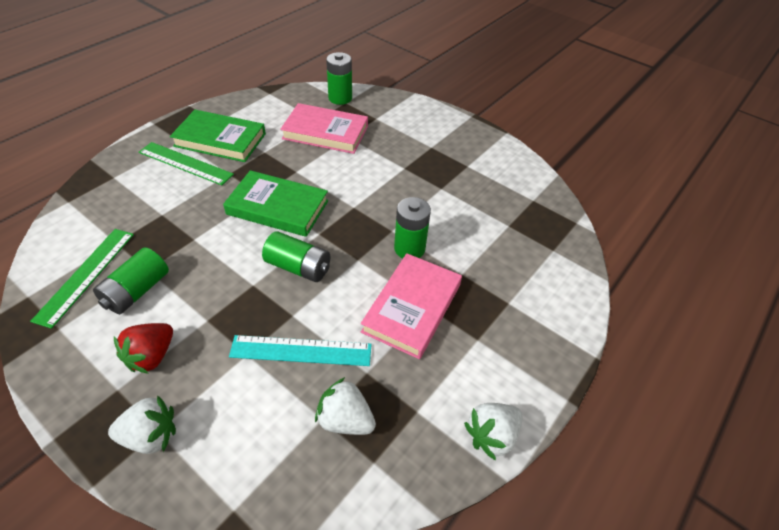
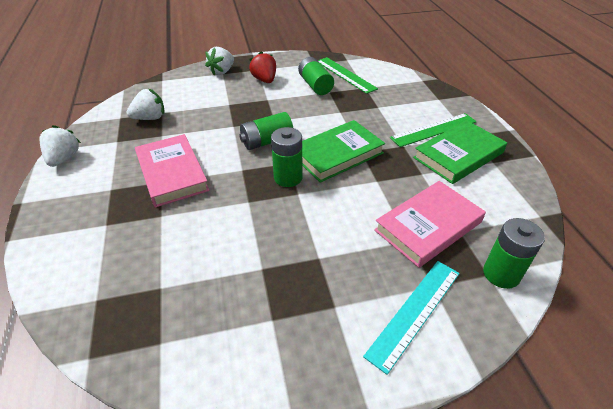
camera: 130 degrees right, 5 degrees down
(301, 351) = (206, 120): turquoise ruler -> turquoise ruler (414, 312)
(409, 248) = (219, 201): green battery -> green battery (288, 178)

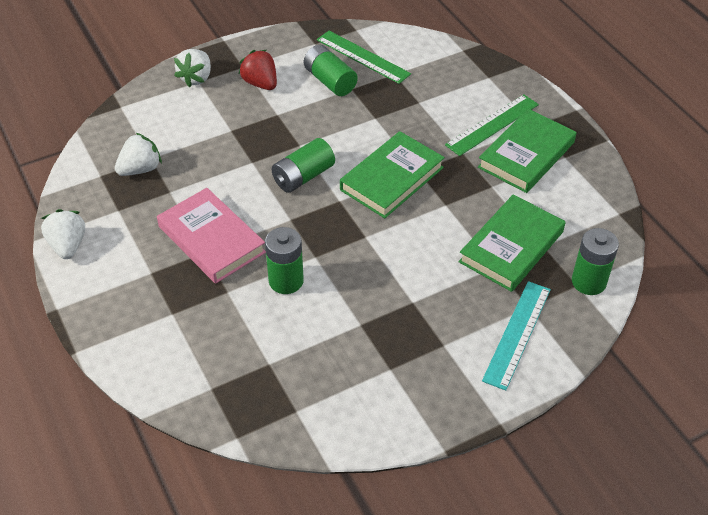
camera: 15 degrees left, 5 degrees up
(288, 178) = (347, 219): green battery -> green battery (286, 281)
(428, 226) = (511, 247): pink book -> green book

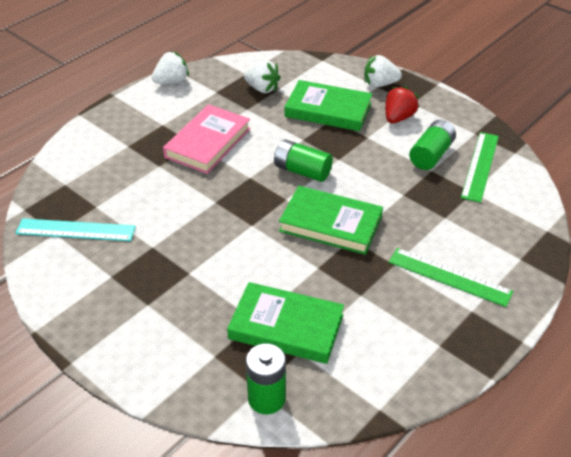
camera: 70 degrees right, 5 degrees down
(286, 281) = (182, 192): green battery -> none
(517, 334) = (177, 353): turquoise ruler -> turquoise ruler (76, 230)
(526, 155) = (422, 312): green book -> green book (328, 110)

